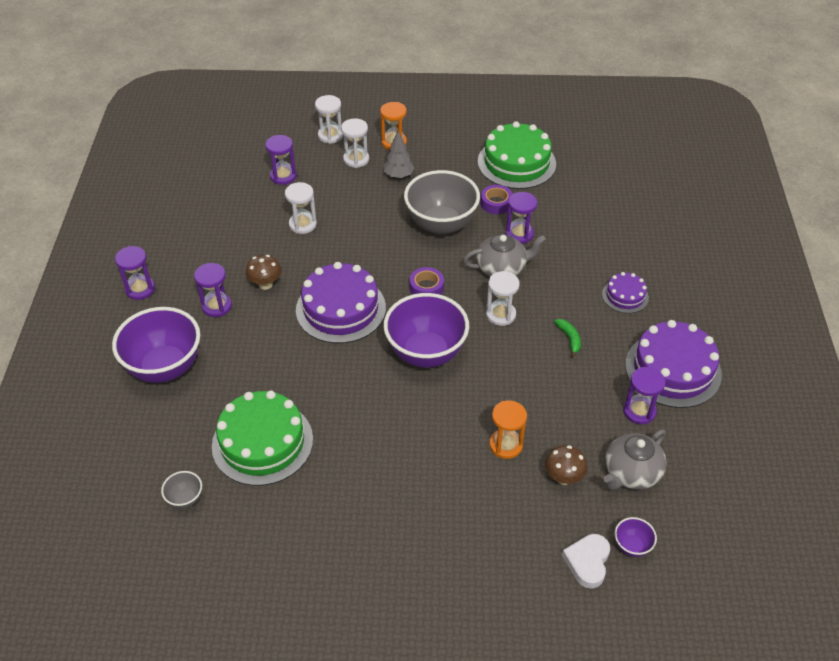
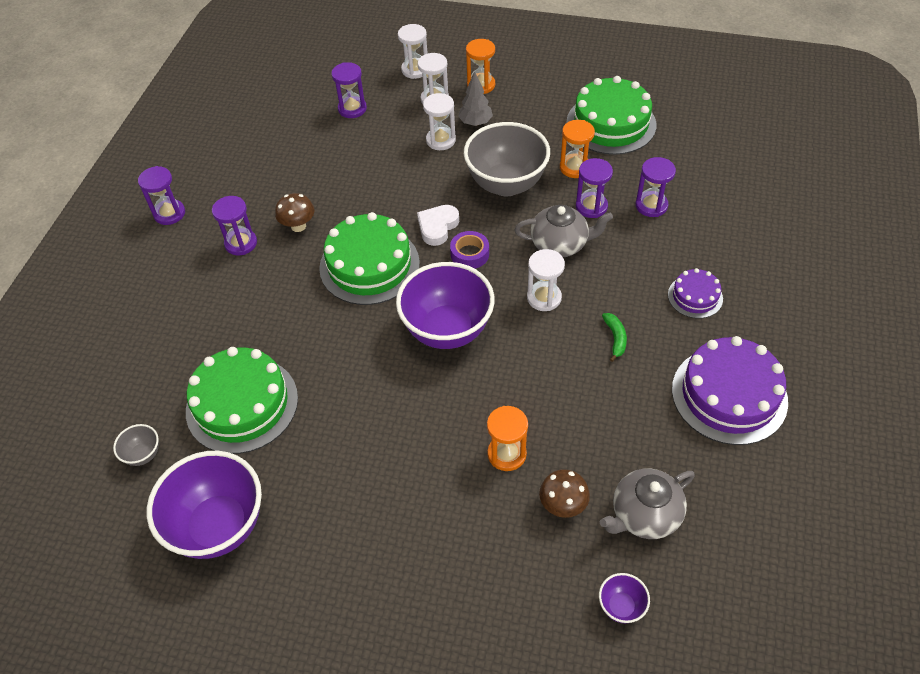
camera: 15 degrees right, 5 degrees up
(165, 368) = (168, 303): purple bowl -> purple bowl (219, 526)
(303, 224) = (357, 165): white hourglass -> white hourglass (441, 140)
(341, 309) = (369, 265): purple cake -> green cake
(496, 203) = (575, 167): purple tape -> orange hourglass
(587, 562) = (562, 615): white heart -> white heart (437, 227)
(639, 411) = (674, 440): purple hourglass -> purple hourglass (651, 205)

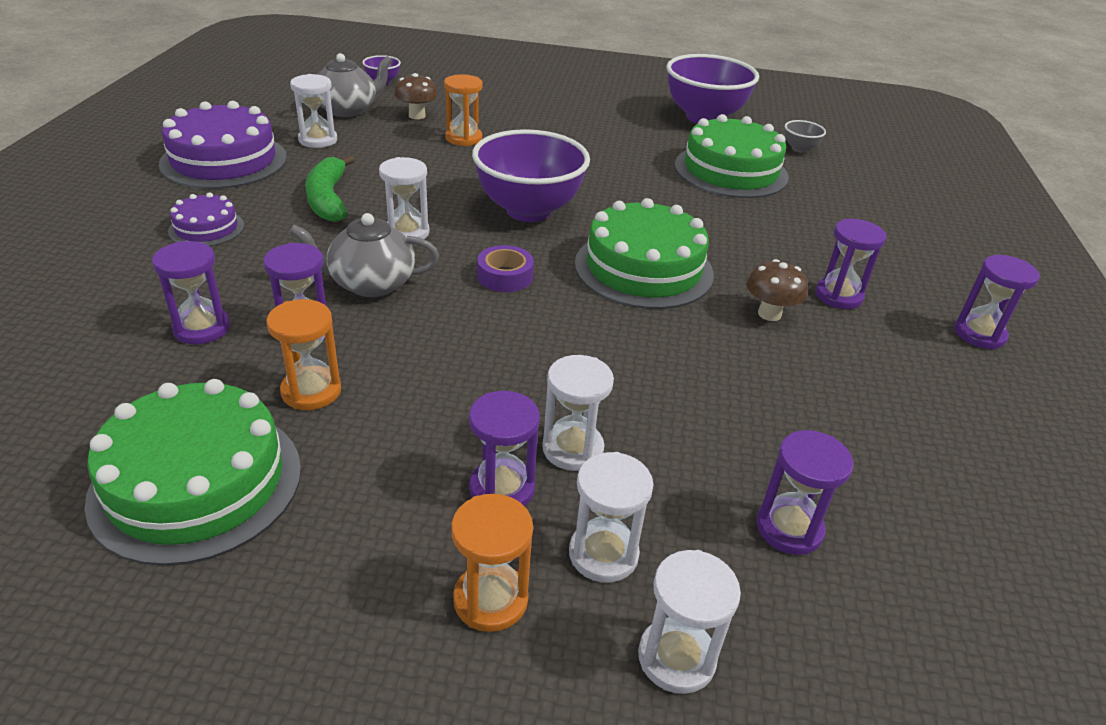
camera: 170 degrees right, 15 degrees down
(437, 227) = (556, 308): white heart -> none
(475, 123) = (502, 489): grey tree -> purple hourglass
(506, 184) = (444, 365): grey bowl -> none
(615, 338) = (328, 199): green banana -> green banana, size x1.80
(655, 440) = (318, 140): none -> white hourglass

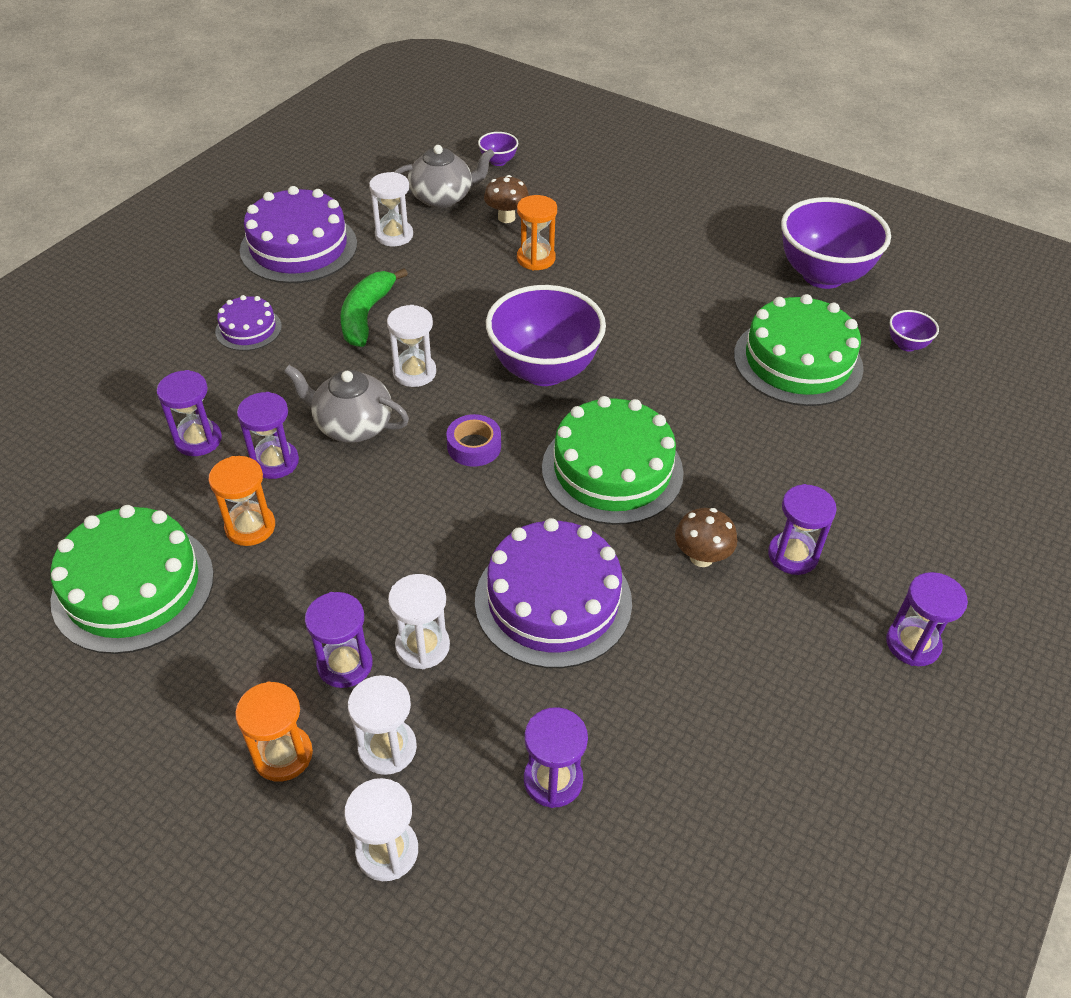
camera: 25 degrees right, 10 degrees up
(670, 377) = (553, 601): none -> purple cake
(799, 149) = (907, 345): grey bowl -> purple bowl

